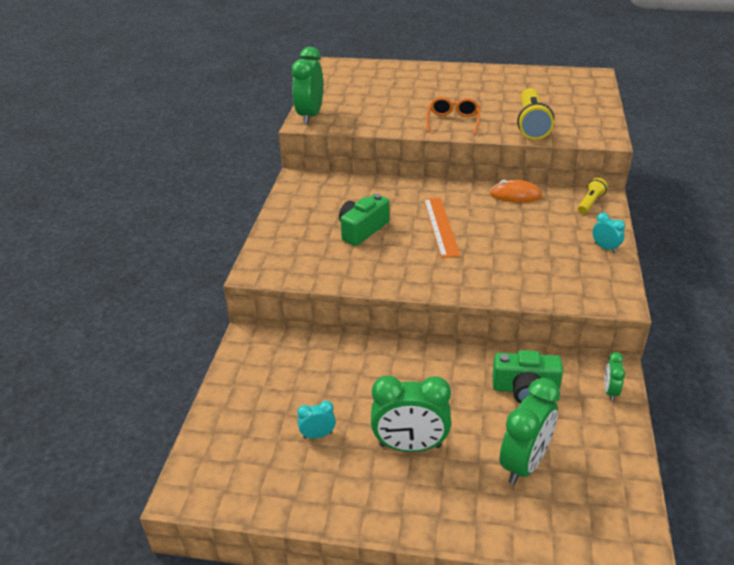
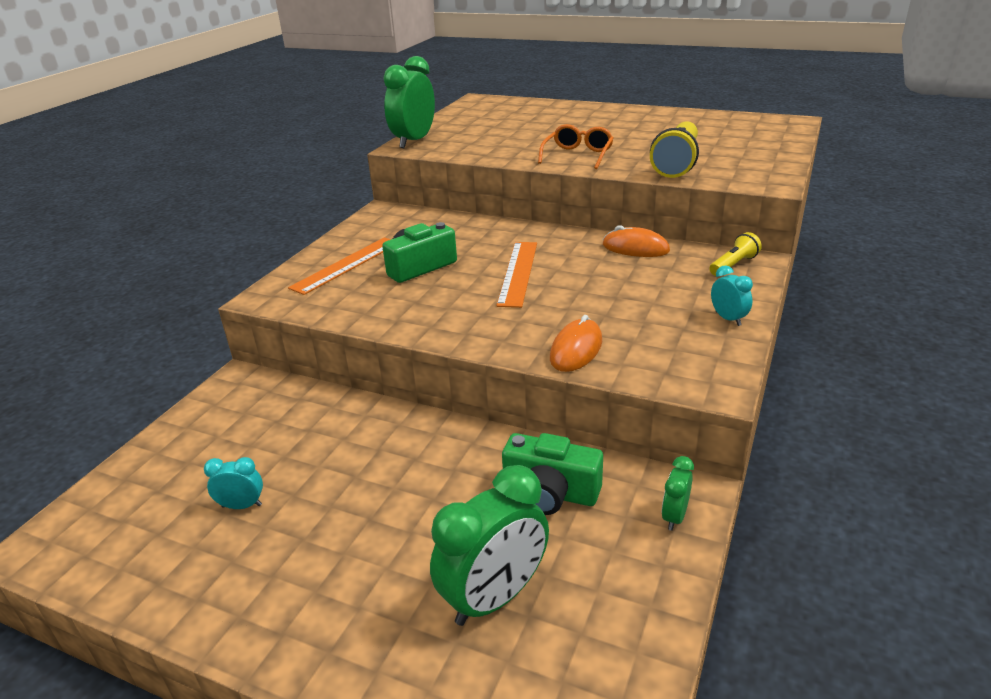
camera: 15 degrees right, 5 degrees down
(302, 234) = (347, 265): none -> orange ruler
(410, 446) = (349, 542): green clock -> none
(516, 286) = (576, 349): none -> orange mouse

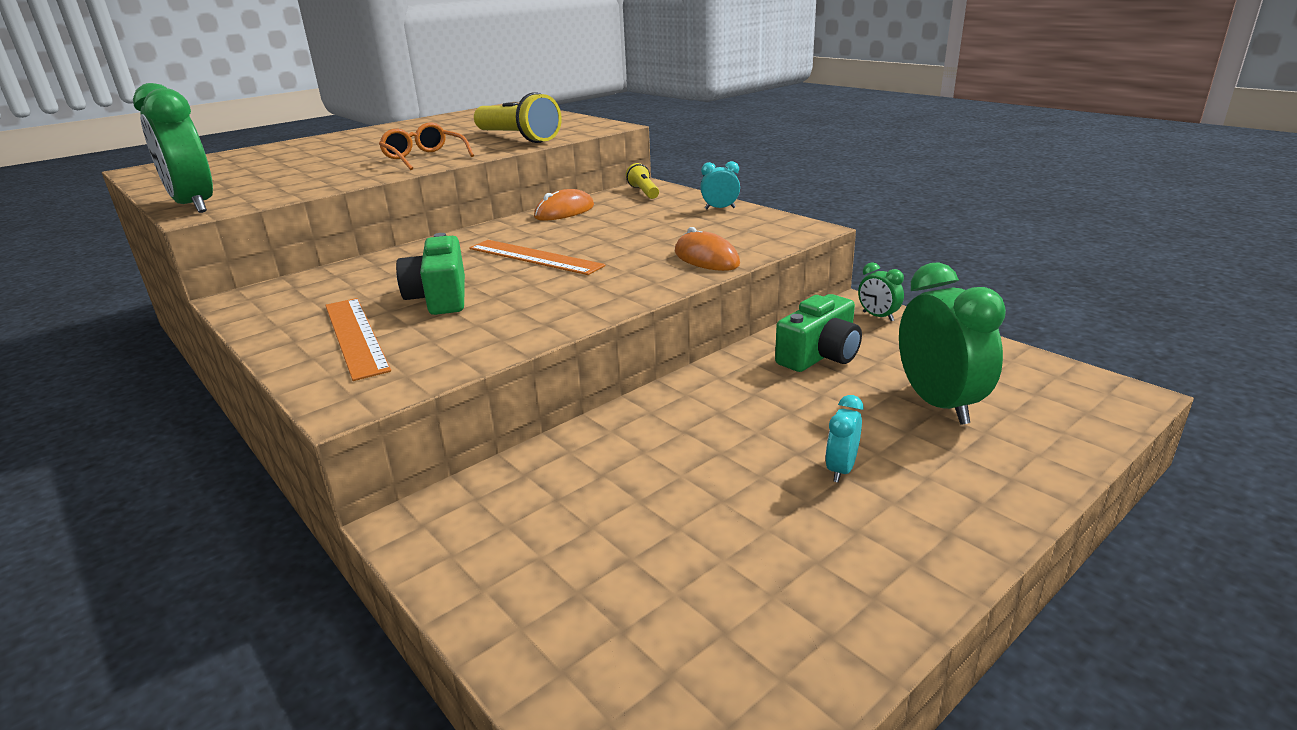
camera: 65 degrees left, 5 degrees down
(242, 505) = (716, 544): turquoise clock -> turquoise clock (841, 469)

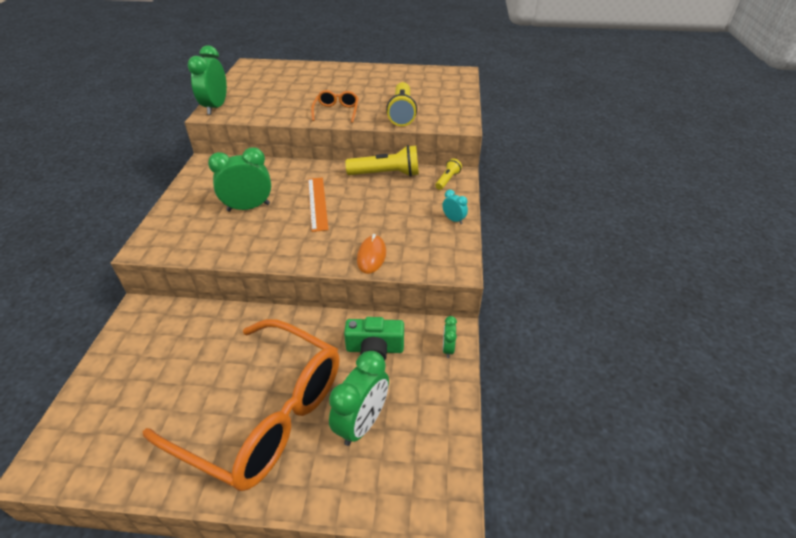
camera: 45 degrees right, 15 degrees up
(355, 336) = (195, 212): orange ruler -> none
(440, 297) = (248, 207): green camera -> green clock
(564, 212) = (386, 174): orange mouse -> yellow flashlight
(841, 469) = (265, 414): turquoise clock -> orange glasses

